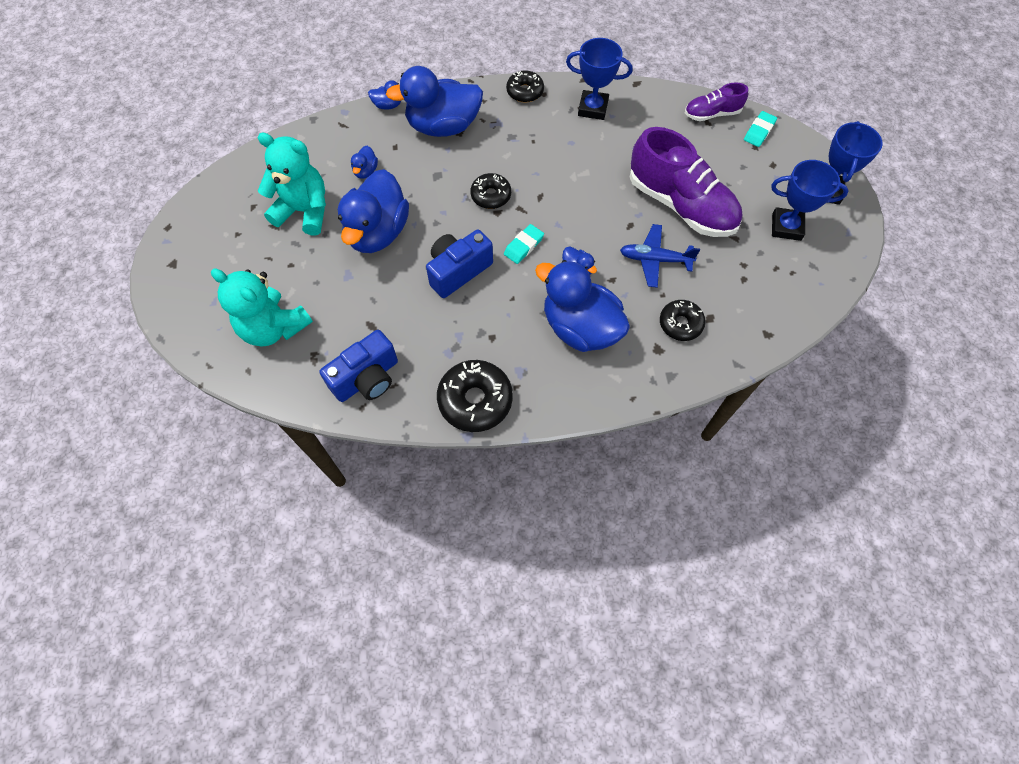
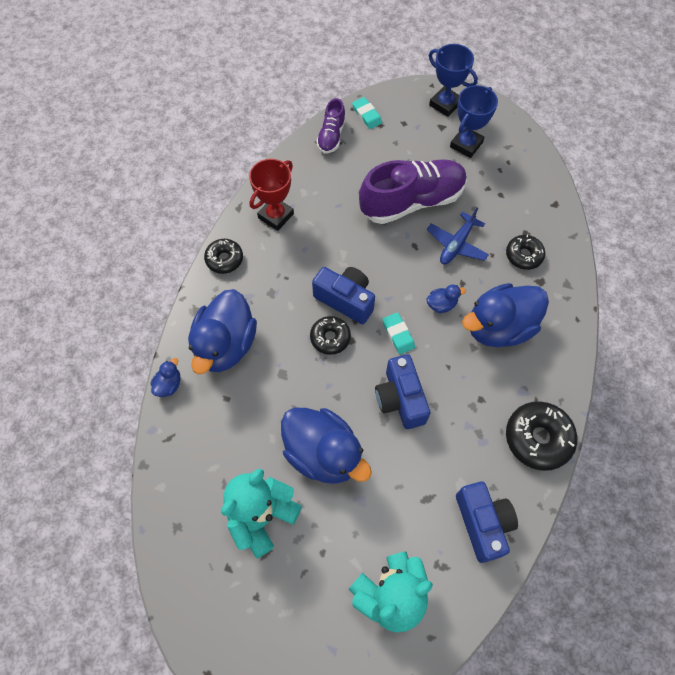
camera: 65 degrees left, 0 degrees up
(365, 171) = (242, 437): blue duck -> none
(536, 192) = (345, 300): none -> blue camera
(593, 108) = (276, 216): blue trophy -> red trophy

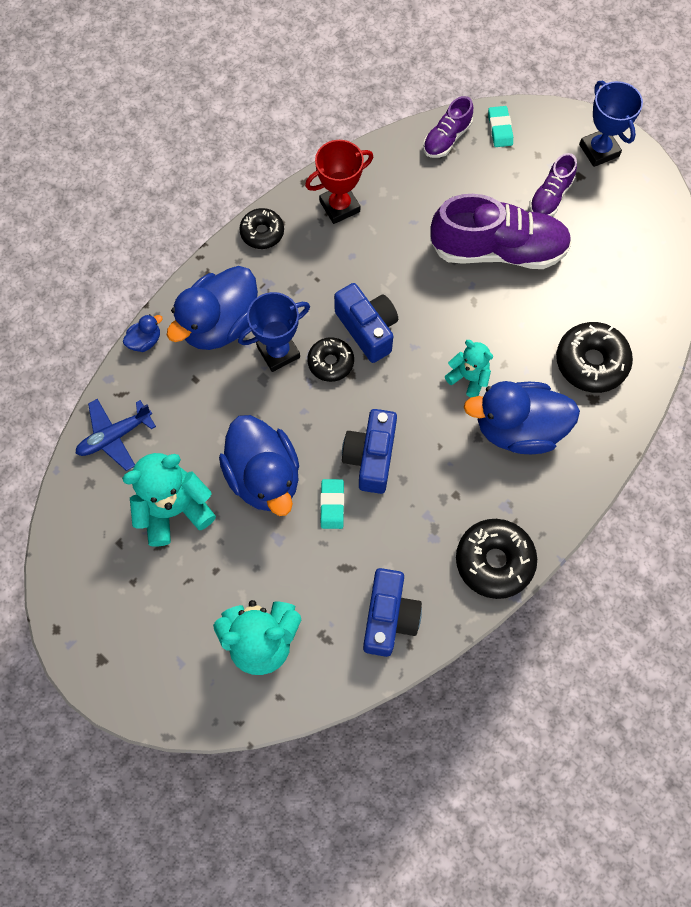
camera: 25 degrees right, 5 degrees up
(398, 334) = (404, 390): turquoise eraser -> turquoise eraser (332, 505)
(429, 149) = (550, 197): none -> purple shoe
(441, 304) = (468, 377): blue duck -> turquoise teddy bear
(457, 244) = (521, 319): blue plane -> blue plane (115, 436)
(466, 144) = (596, 208): blue trophy -> blue trophy (278, 352)
(523, 255) = (591, 362): black donut -> black donut, size x1.59

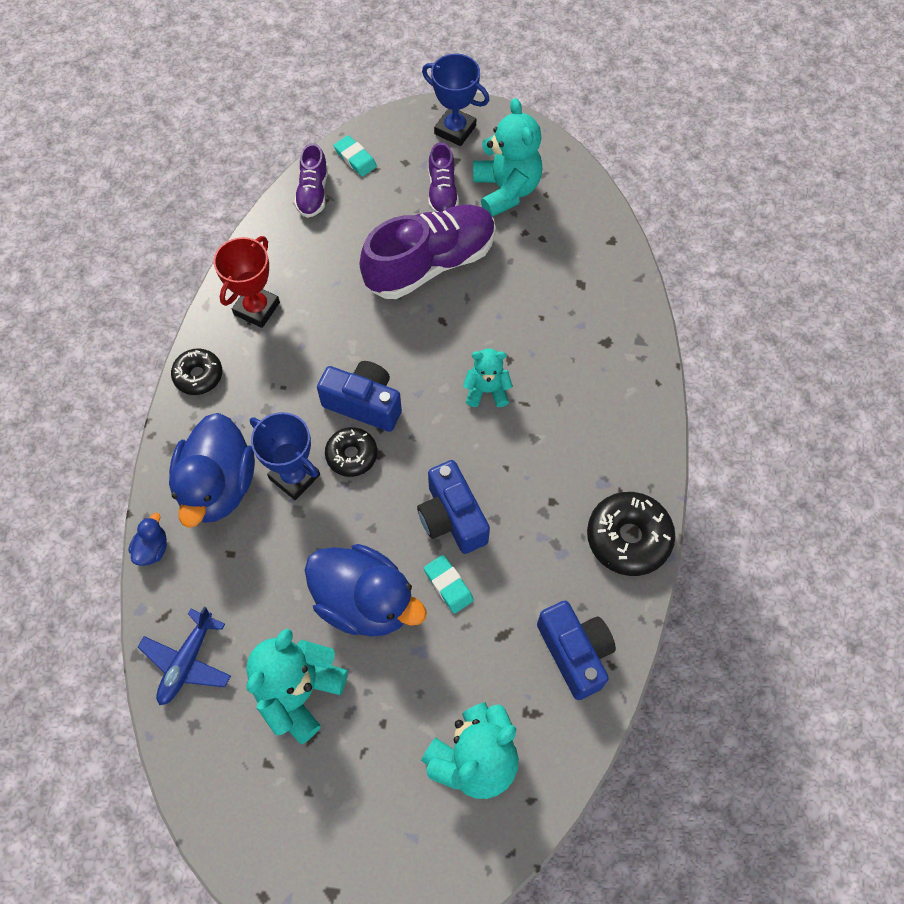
camera: 35 degrees left, 5 degrees down
(278, 352) = (294, 477): blue trophy -> blue trophy turned 75 degrees counterclockwise
(518, 428) = (562, 408): blue duck -> none
(591, 362) = (581, 312): black donut -> none
(604, 225) = (506, 190): none -> turquoise teddy bear

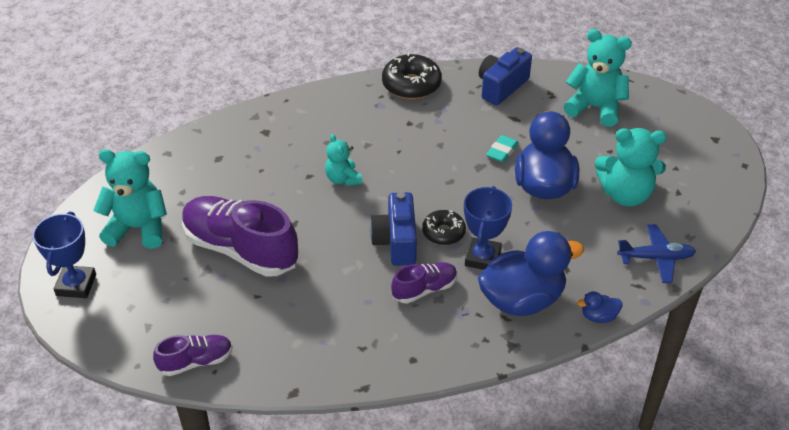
camera: 115 degrees left, 20 degrees down
(198, 376) = (437, 359): black donut -> none
(257, 308) = (347, 348): red trophy -> none
(355, 158) = (139, 346): turquoise eraser -> none
(442, 192) = (157, 268): purple shoe -> purple shoe (424, 289)
(452, 518) = (454, 165): blue camera -> none
(506, 190) = (138, 228): turquoise teddy bear -> turquoise teddy bear turned 45 degrees clockwise

